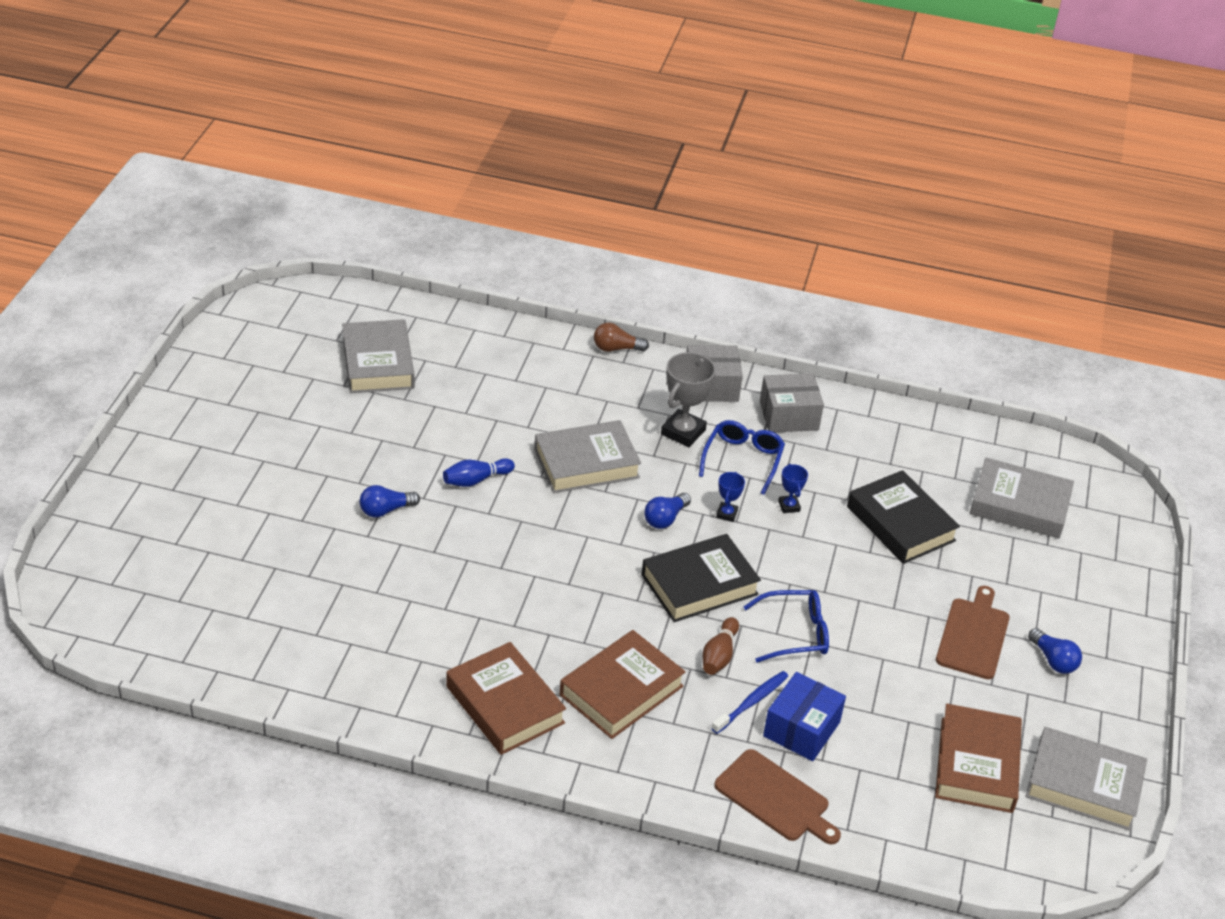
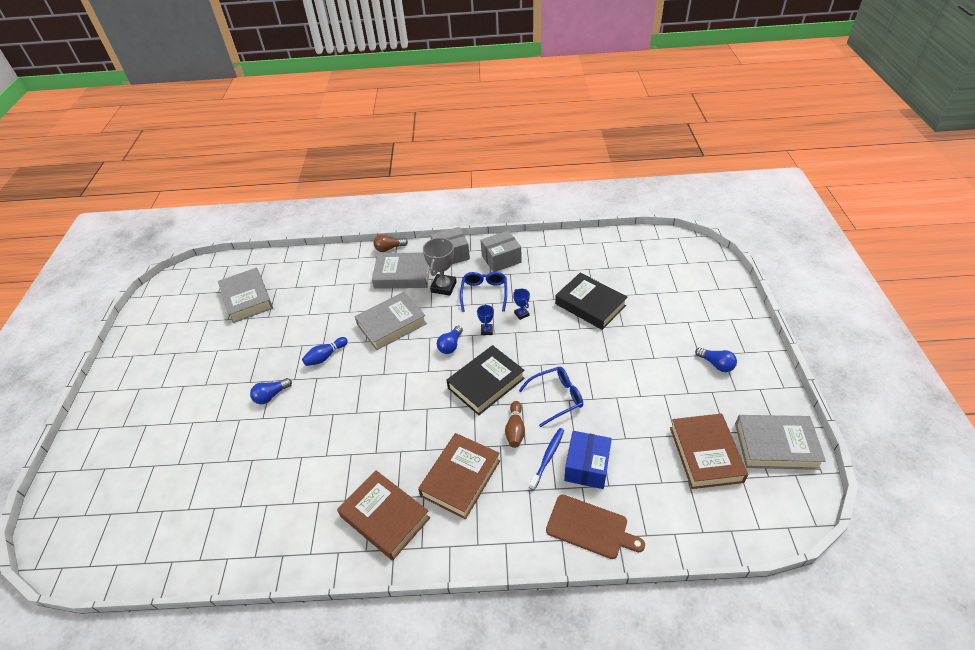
camera: 10 degrees left, 5 degrees up
(973, 635) = (663, 363): brown cutting board -> none
(1019, 505) = (651, 273): grey book -> grey book (403, 275)

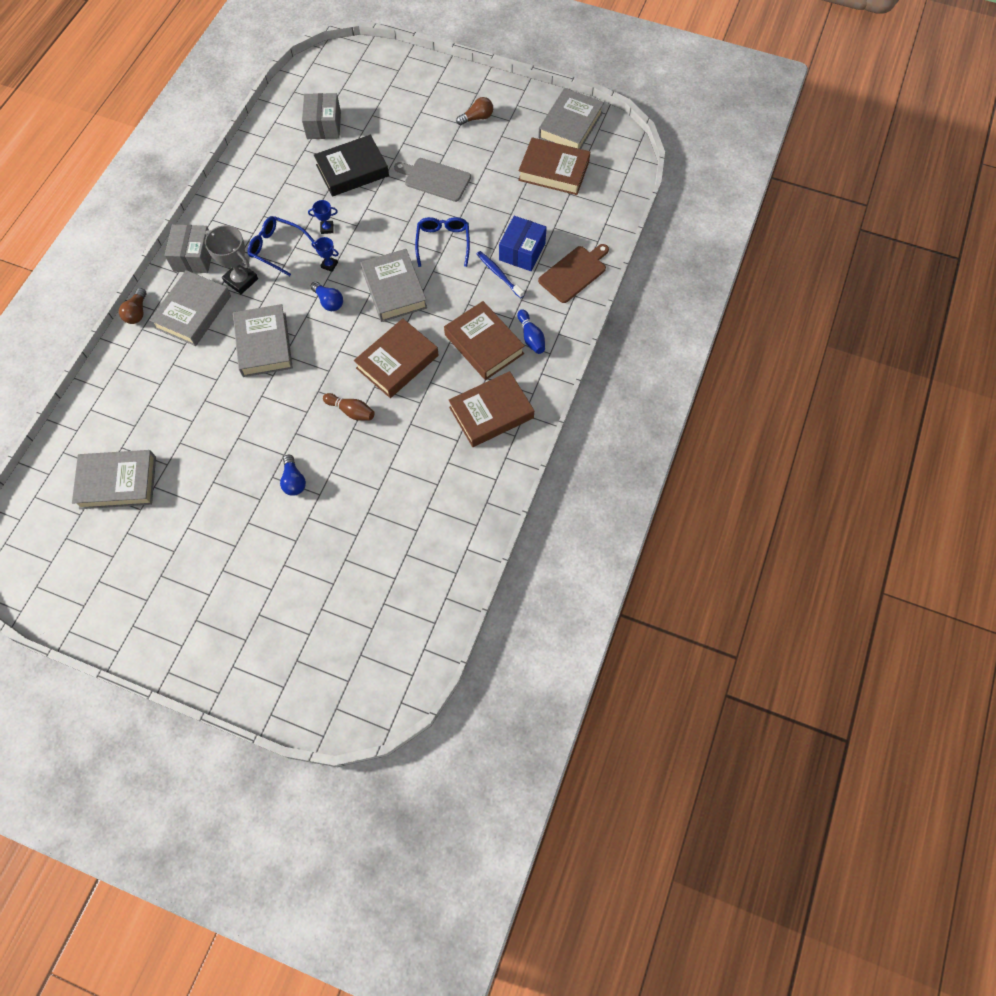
camera: 70 degrees left, 20 degrees up
(325, 356) = (270, 418): blue bowling pin -> blue bowling pin (531, 337)
(411, 417) = (397, 362): none -> brown book
(486, 383) = (394, 289): black book -> grey book
(501, 259) = (235, 214): grey box -> grey box (323, 125)
(515, 429) = (458, 286): brown bowling pin -> brown bowling pin (351, 411)
(586, 466) = (522, 251): blue box -> blue box turned 75 degrees clockwise
(622, 362) = (435, 179): none -> grey cutting board
(716, 364) = (477, 118): blue light bulb -> brown light bulb

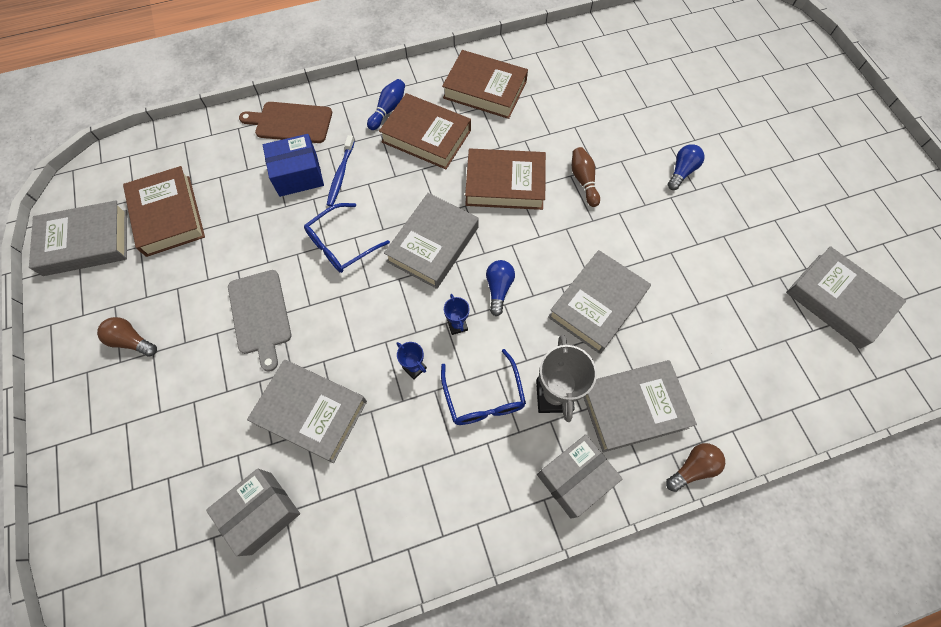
camera: 130 degrees left, 0 degrees up
(352, 170) = (311, 412): black book -> grey book
(484, 344) = (426, 136): brown book -> brown book turned 75 degrees counterclockwise

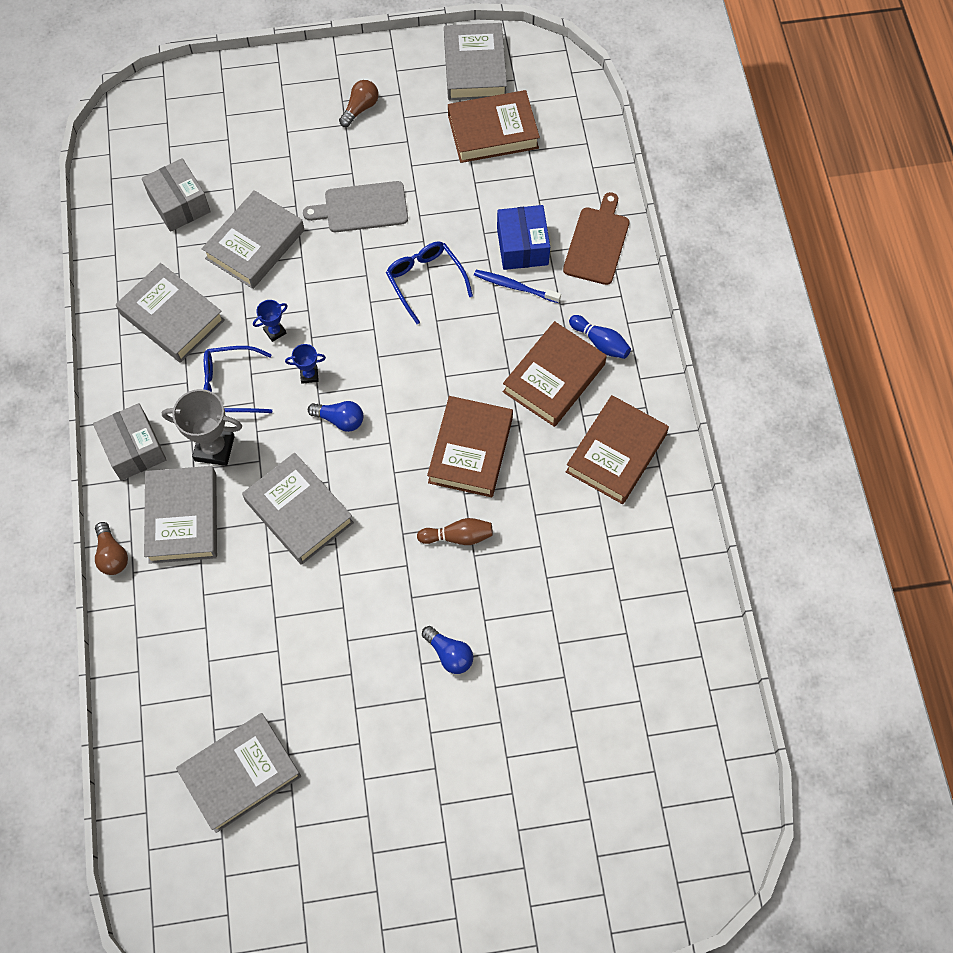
camera: 100 degrees right, 0 degrees up
(433, 244) = (407, 365): grey book -> grey book (172, 317)

